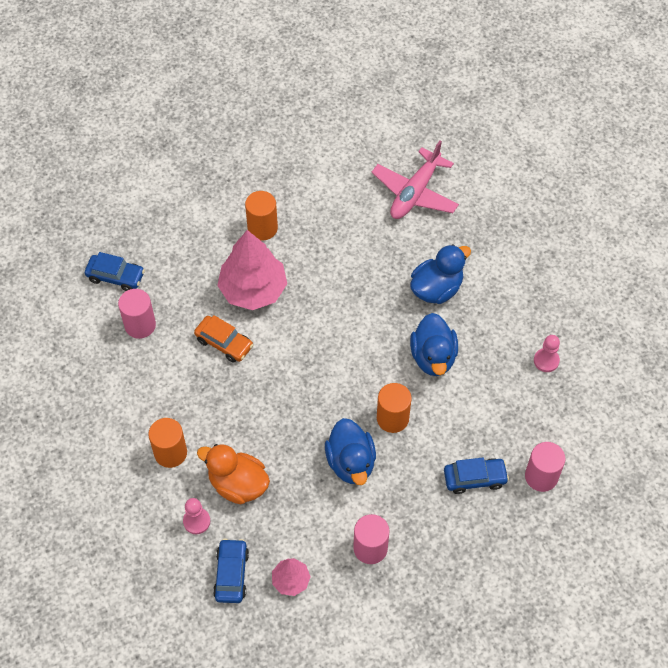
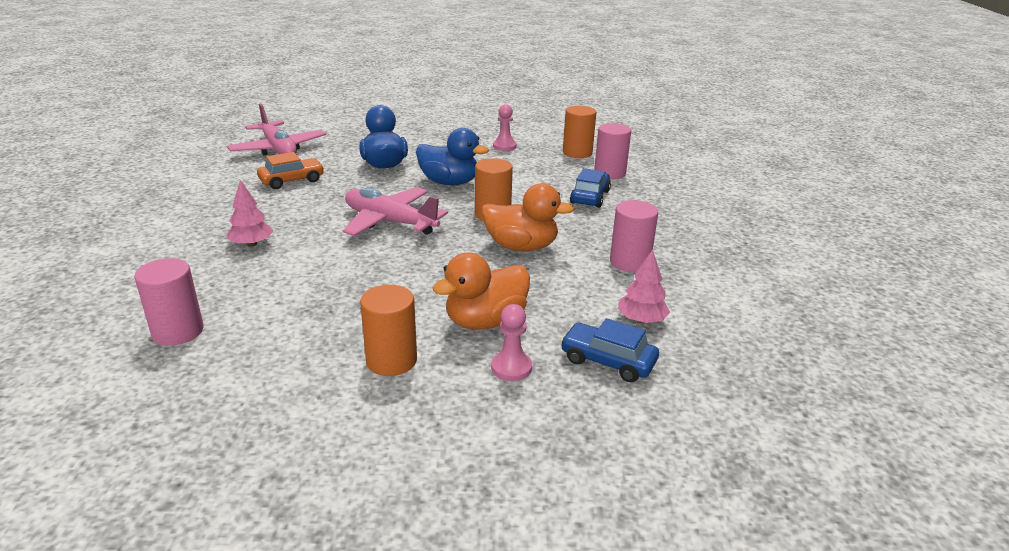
camera: 65 degrees left, 30 degrees down
(115, 276) = (78, 331): blue car -> none
(224, 343) = (290, 279): orange car -> orange car (292, 180)
(253, 289) = (252, 244): pink tree -> pink tree, size x0.50
(262, 228) = (190, 220): orange cylinder -> orange cylinder (577, 153)
(336, 354) = (390, 222): none -> pink plane
(351, 462) = (521, 247): blue duck -> orange duck

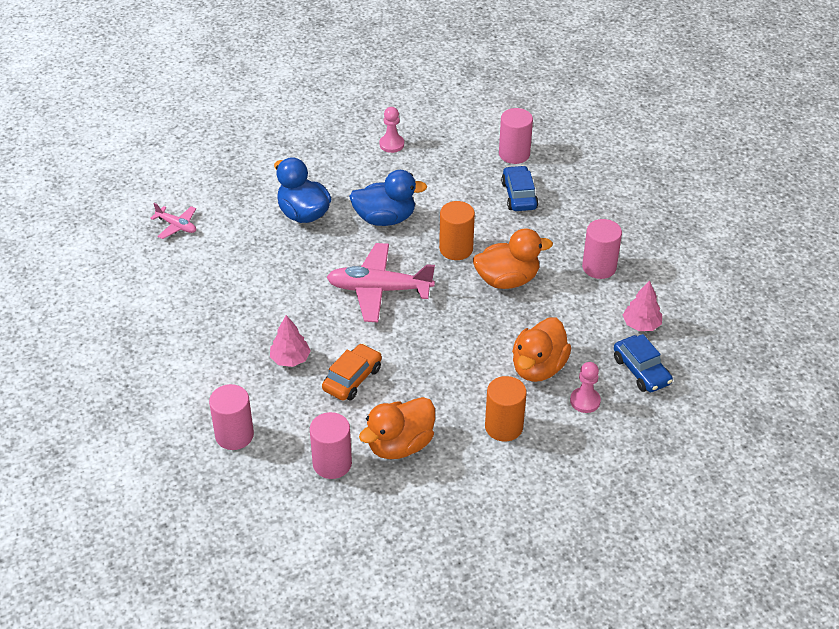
camera: 25 degrees left, 15 degrees up
(127, 280) = (234, 435): none -> pink cylinder
(263, 339) = (400, 445): none -> orange duck
(278, 149) = (177, 226): pink plane -> pink plane, size x0.50
(292, 180) = (239, 268): orange car -> orange car (352, 379)
(577, 153) = (465, 132): orange cylinder -> none
(607, 361) = (641, 371): blue car -> blue car turned 120 degrees counterclockwise

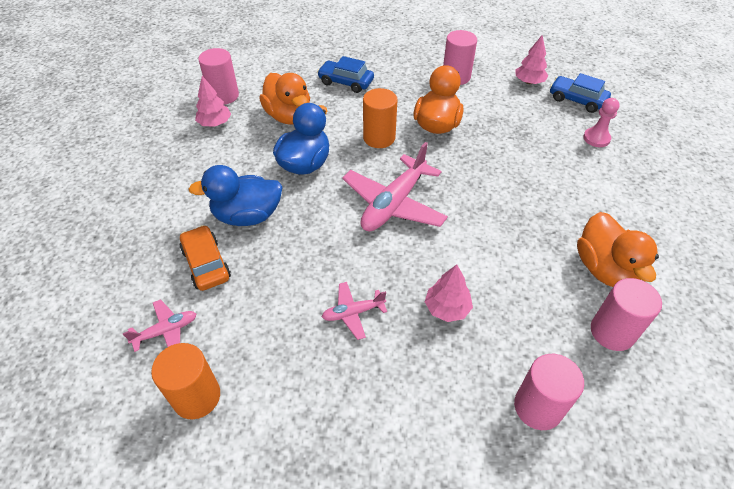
camera: 60 degrees left, 5 degrees up
(251, 310) = (353, 313): none -> pink plane
(352, 379) = (501, 269): orange car -> orange car (206, 264)
(391, 144) = (215, 123): pink pawn -> pink tree
(504, 427) = (607, 193): orange cylinder -> orange cylinder (197, 397)
(514, 154) = (297, 66): pink cylinder -> pink cylinder (224, 96)
(538, 368) = (547, 148): orange duck -> orange duck (289, 116)
(641, 371) = (577, 100): blue car -> blue car turned 150 degrees counterclockwise

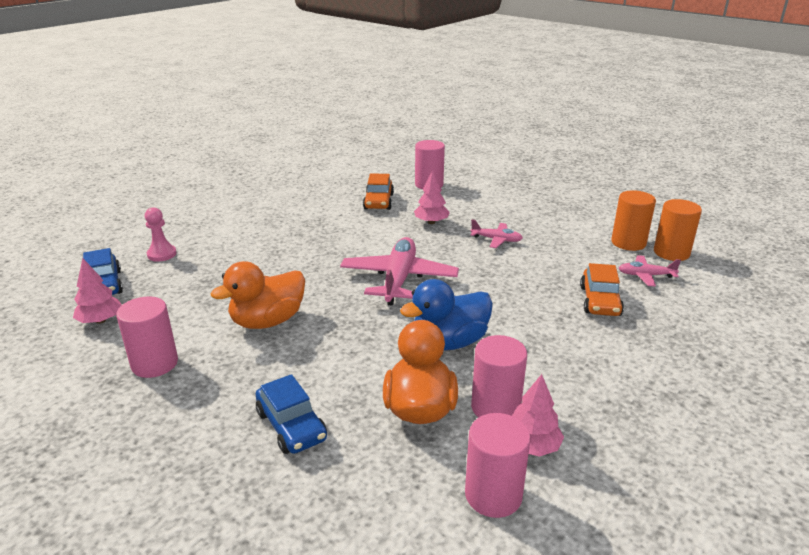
camera: 145 degrees left, 20 degrees down
(247, 216) = (543, 321): blue duck -> none
(379, 138) = (343, 334): orange cylinder -> orange cylinder (671, 253)
(394, 204) = (399, 279): pink plane -> pink plane turned 60 degrees counterclockwise
(545, 318) = (378, 201): none -> orange car
(604, 269) = (309, 203): orange duck -> none
(612, 332) = (351, 188): pink cylinder -> pink cylinder (495, 407)

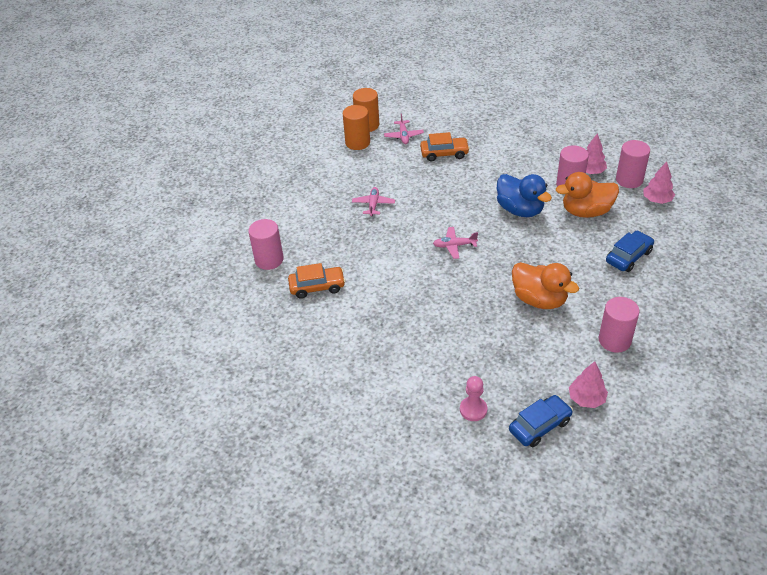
camera: 100 degrees left, 15 degrees up
(399, 279) = (454, 246): pink plane -> pink plane, size x0.50
(431, 222) = (352, 245): pink tree -> pink tree (657, 200)

